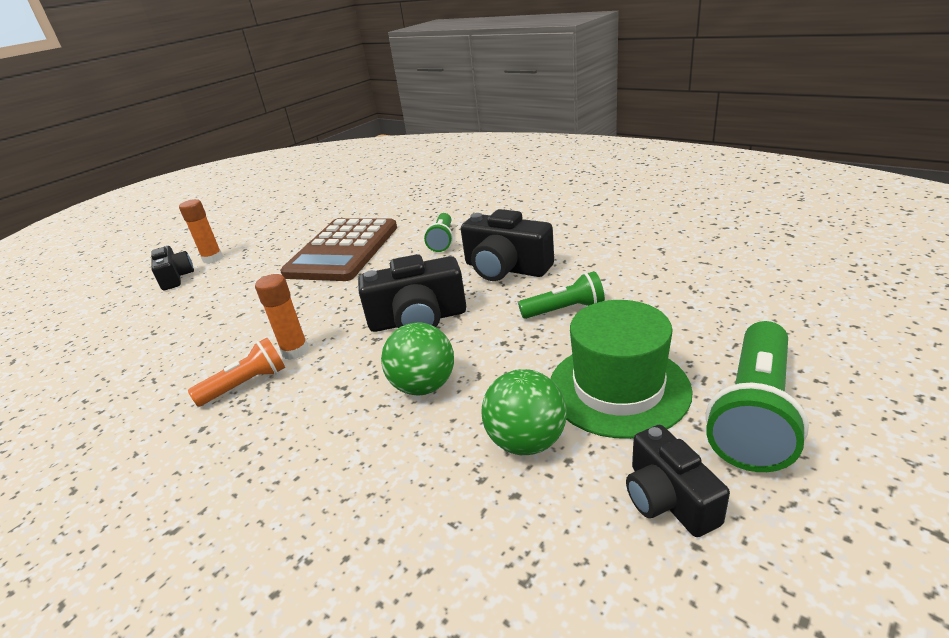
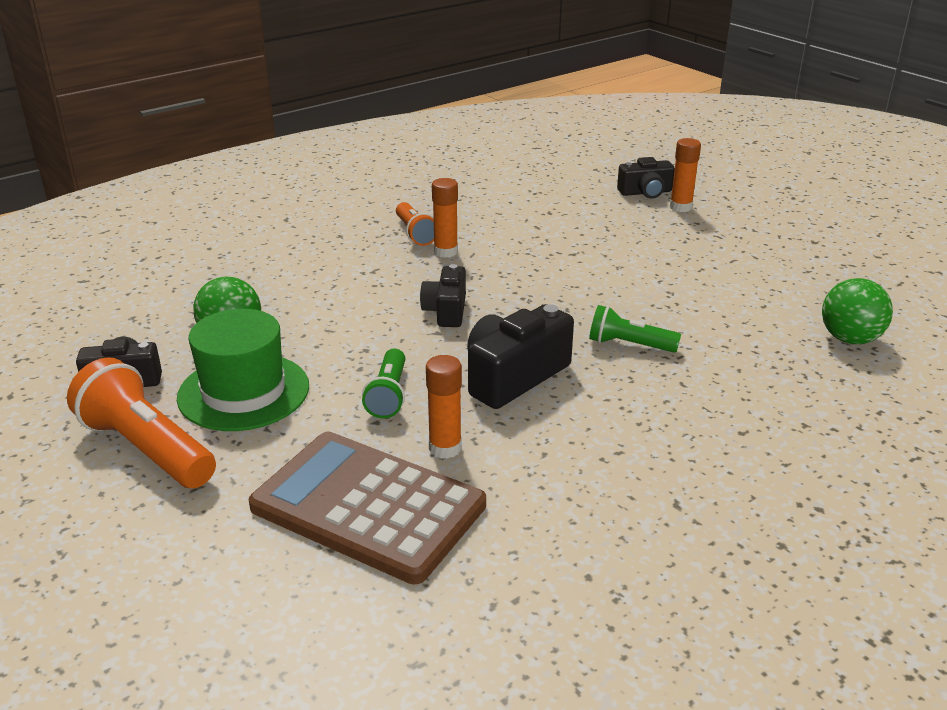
camera: 100 degrees right, 0 degrees up
(343, 250) = (648, 278): brown calculator -> brown calculator (368, 506)
(418, 319) = (446, 311): black camera -> black camera, size x0.64
(424, 386) = (339, 304): green ball -> green ball (850, 339)
(609, 271) = (445, 448): none -> orange glue stick
(754, 413) = (146, 448): green flashlight -> orange flashlight

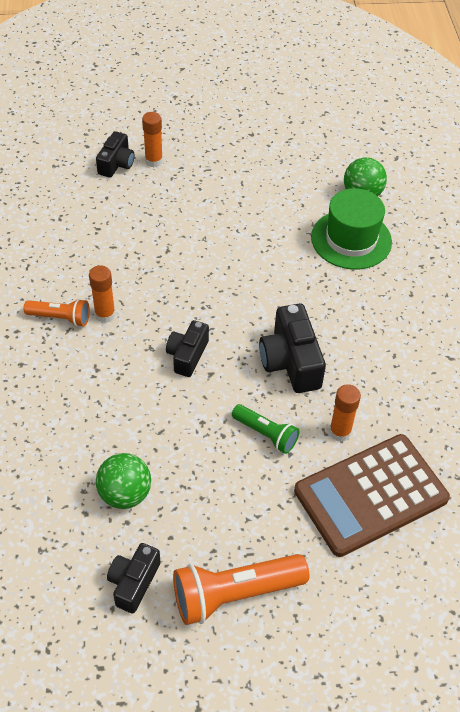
camera: 60 degrees left, 20 degrees up
(244, 392) = (204, 513): green hat -> green hat (351, 239)
(446, 311) = (187, 355): black camera -> black camera turned 75 degrees clockwise
(629, 345) = (297, 289): green flashlight -> none

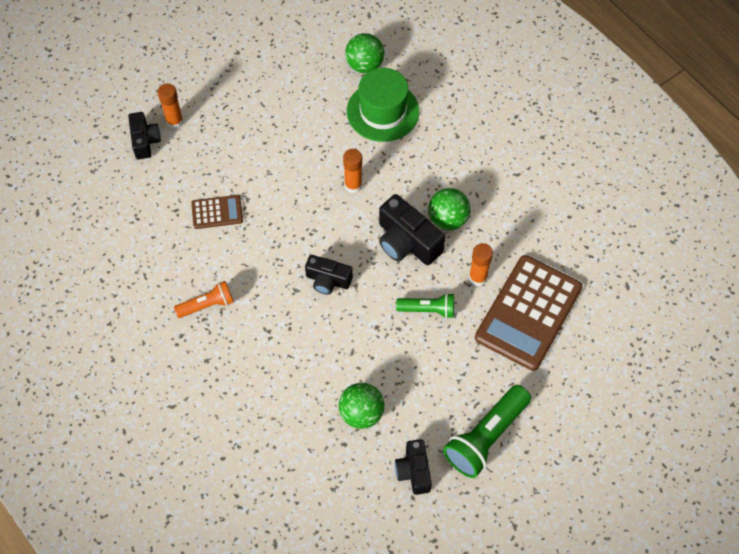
camera: 30 degrees left, 10 degrees up
(105, 315) = (240, 282): orange glue stick -> orange glue stick (353, 185)
(132, 247) = (217, 212): none -> brown calculator
(187, 355) = (328, 280): black camera -> black camera turned 60 degrees counterclockwise
(235, 594) = (486, 437): orange flashlight -> green flashlight
(347, 362) = (448, 219): none -> green ball

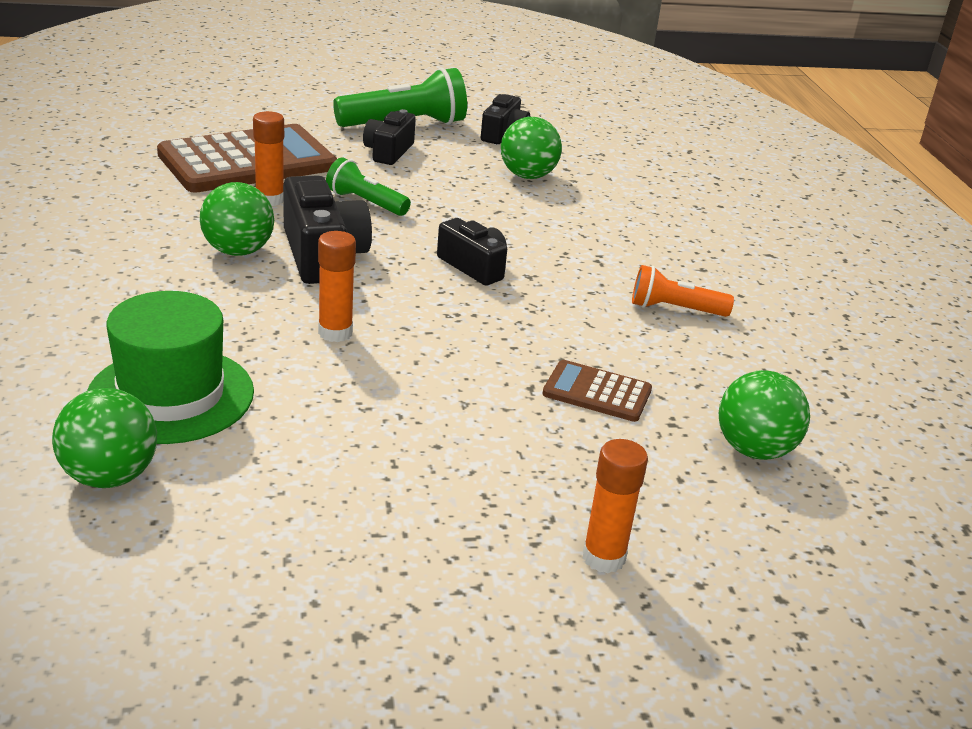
camera: 155 degrees left, 30 degrees down
(135, 212) = (754, 450): none -> green ball
(145, 141) = (689, 551): black camera -> black camera (388, 152)

